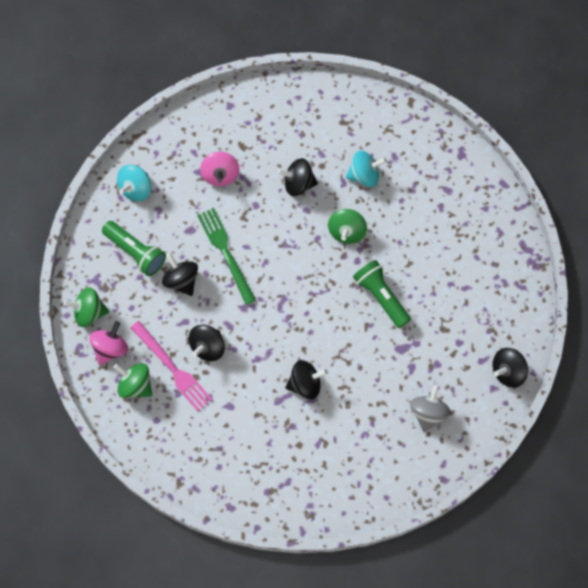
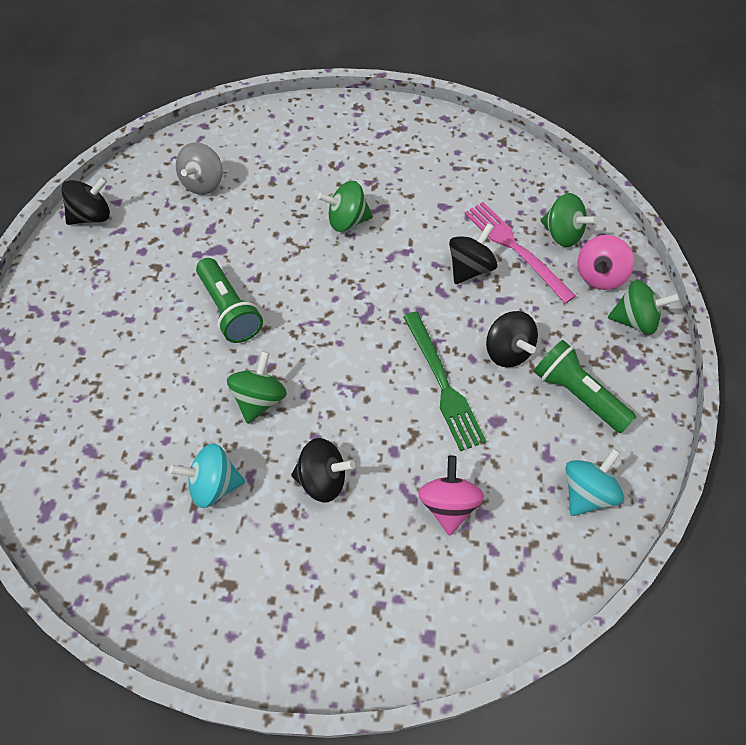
camera: 175 degrees left, 10 degrees down
(305, 384) = (347, 221): black spinning top -> green spinning top

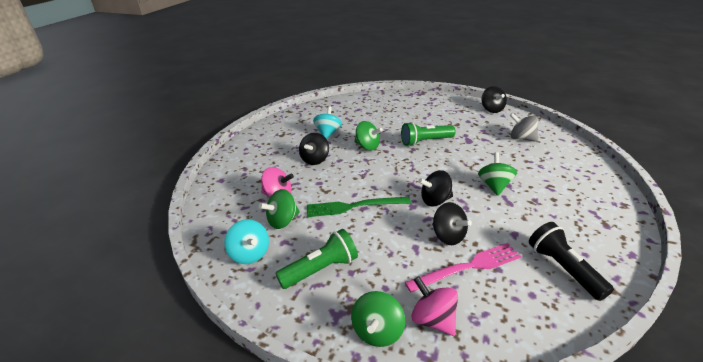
camera: 105 degrees right, 25 degrees down
(486, 171) = (563, 268): none -> black flashlight
(507, 351) = (369, 240): black spinning top -> black spinning top (435, 200)
(562, 234) = (485, 305): green spinning top -> green spinning top (282, 221)

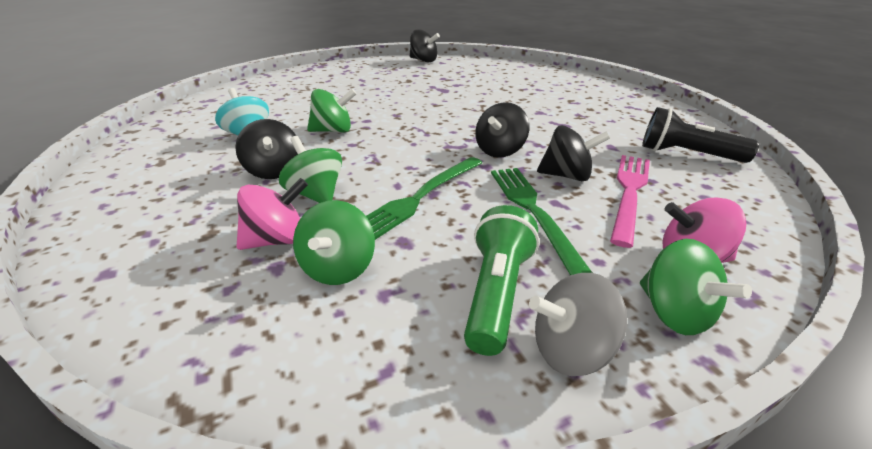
camera: 45 degrees left, 0 degrees up
(250, 254) = (351, 349): turquoise spinning top -> none
(395, 244) = (533, 211): none -> green fork
(425, 141) = (399, 104): green flashlight -> none
(494, 186) = (530, 117): green spinning top -> green spinning top (316, 194)
(521, 138) = (488, 74): grey spinning top -> grey spinning top (571, 350)

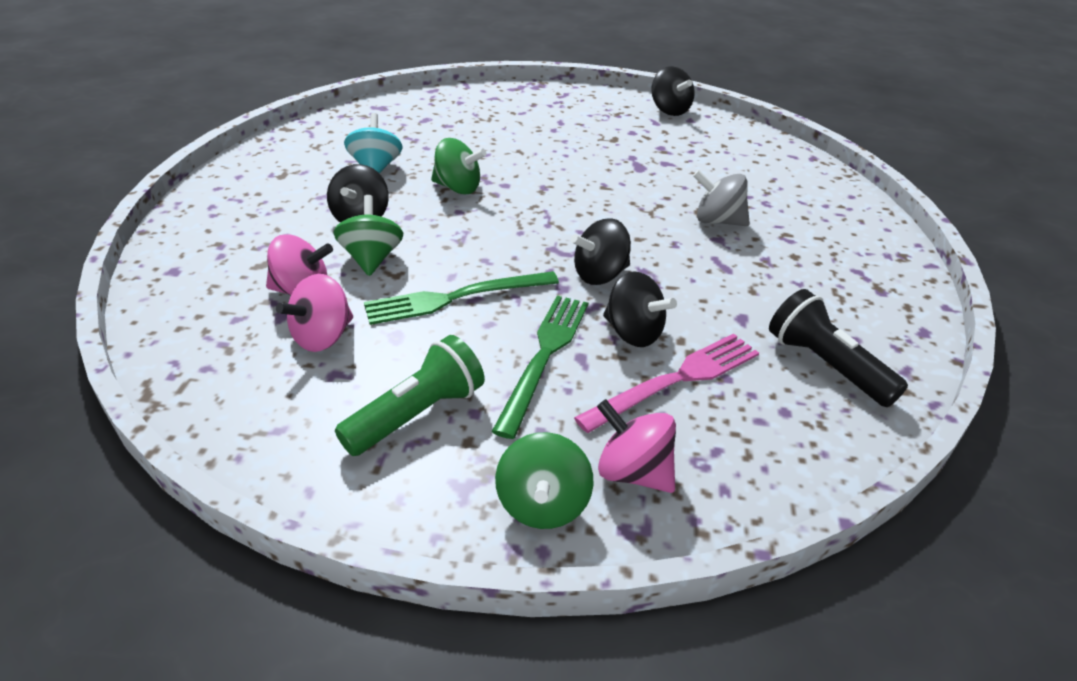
camera: 30 degrees right, 5 degrees up
(338, 268) = (322, 337): green spinning top -> pink spinning top
(571, 350) = (418, 484): grey spinning top -> grey spinning top (717, 221)

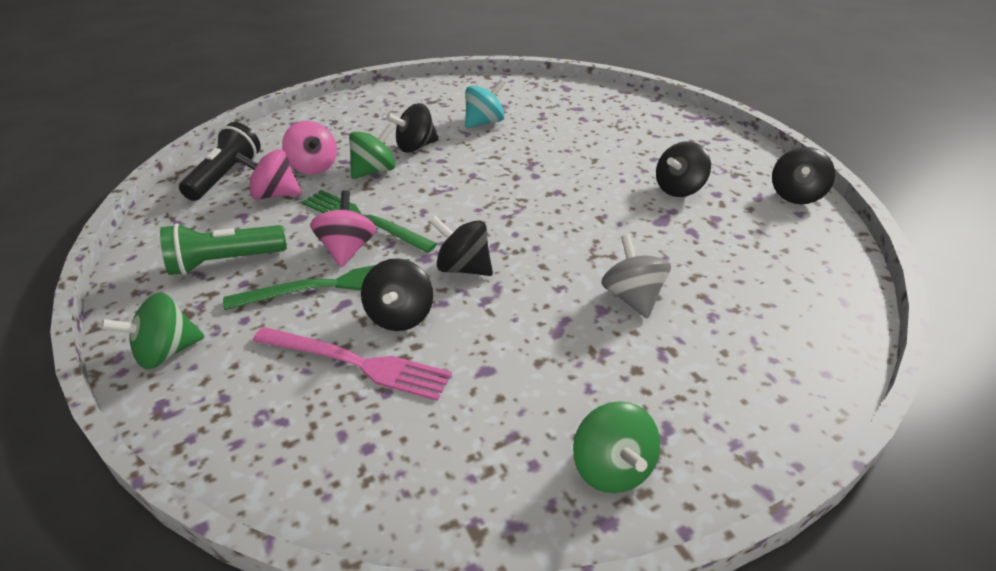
camera: 55 degrees right, 0 degrees up
(417, 414) = (225, 262): green flashlight -> green flashlight turned 150 degrees clockwise
(458, 188) = (502, 160): green spinning top -> green spinning top (612, 468)
(608, 141) = (679, 189): none -> black spinning top
(633, 472) = (226, 383): pink spinning top -> pink spinning top (347, 249)
(826, 365) = (464, 454): black flashlight -> black flashlight (225, 176)

